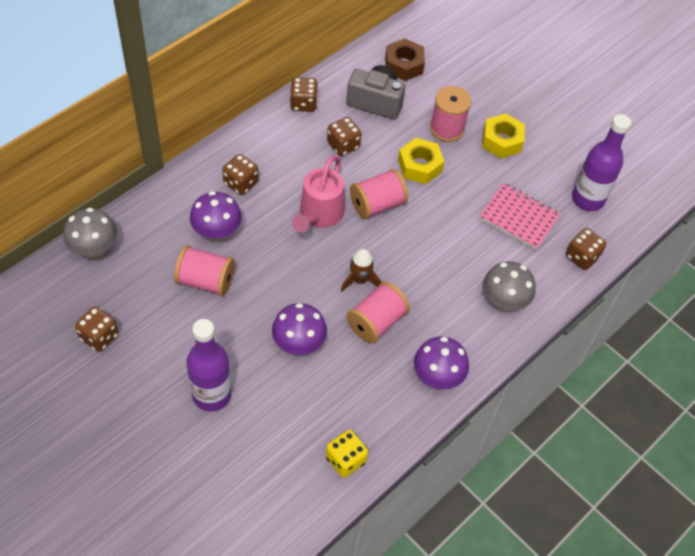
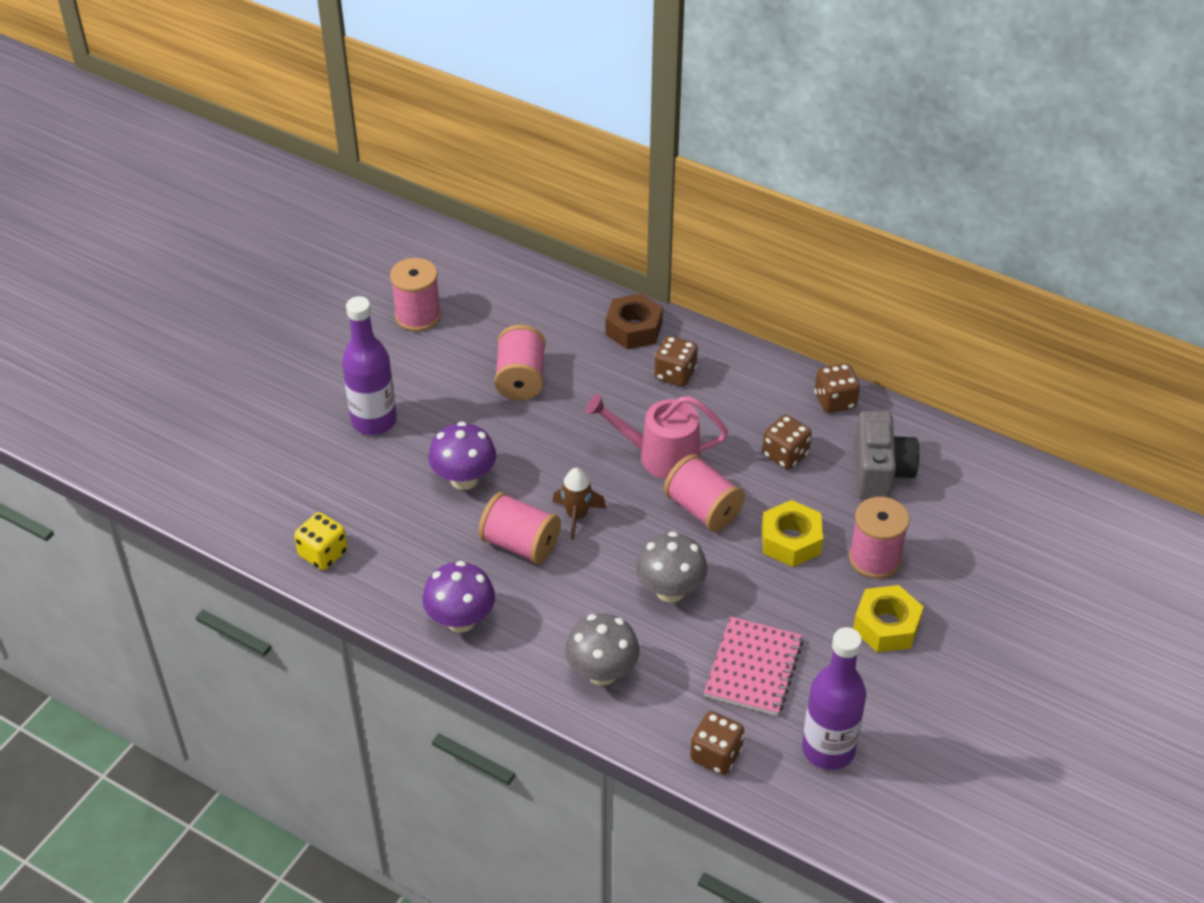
camera: 80 degrees right, 10 degrees down
(94, 249) = (527, 281): grey mushroom -> grey mushroom (670, 590)
(99, 336) = (418, 316): brown dice -> pink spool
(217, 232) = (593, 371): purple mushroom -> none
(404, 65) = (968, 489): brown nut -> brown nut (634, 329)

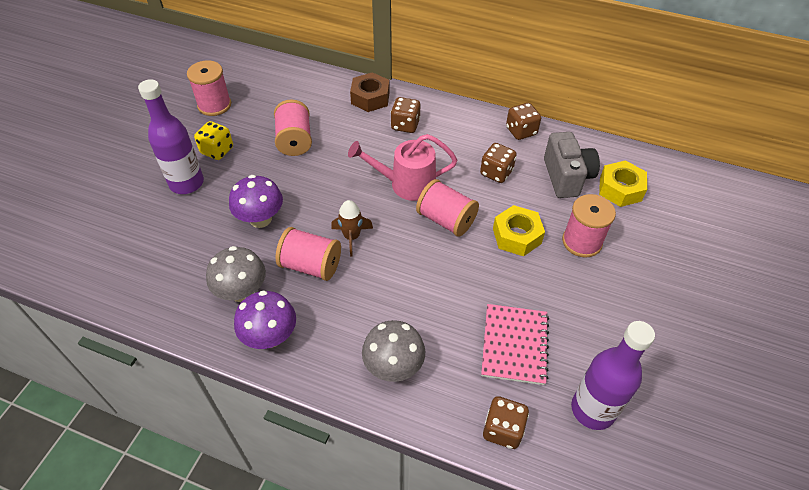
camera: 10 degrees left, 5 degrees up
(323, 554) = (151, 294): yellow dice -> yellow dice (217, 150)
(670, 590) = (435, 288): grey mushroom -> grey mushroom (242, 292)
(886, 626) = (606, 294): yellow nut -> yellow nut (620, 189)

